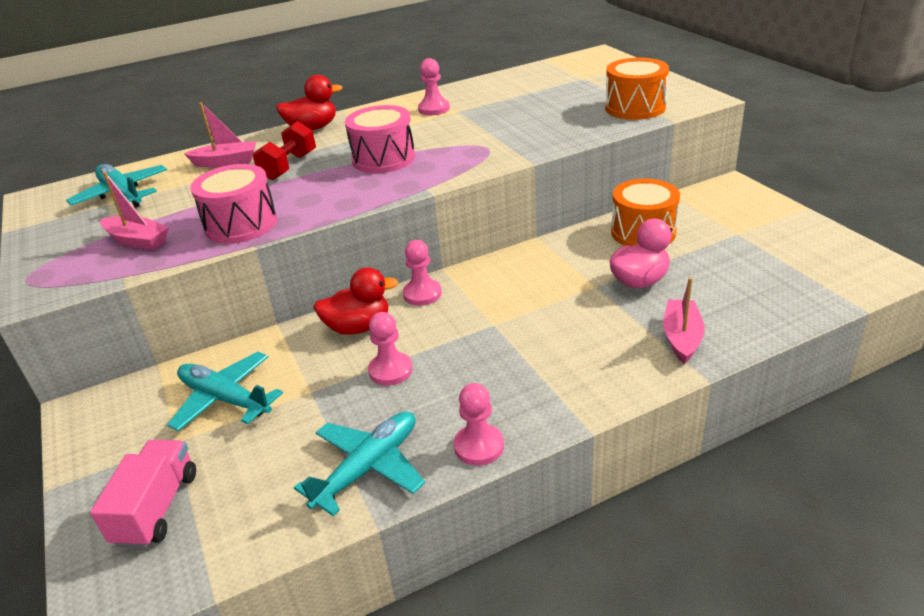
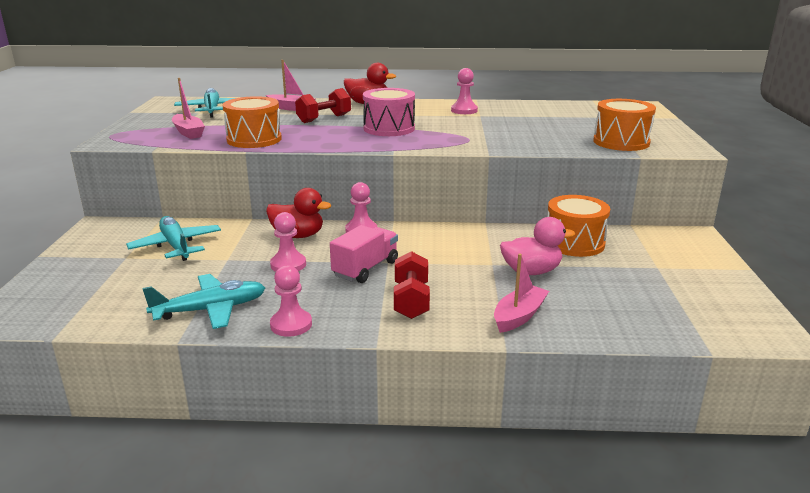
camera: 25 degrees right, 10 degrees down
(157, 508) = (78, 285): pink truck -> pink truck (365, 269)
(241, 224) = (254, 139): pink drum -> orange drum
(567, 362) = (411, 301): none -> red dumbbell

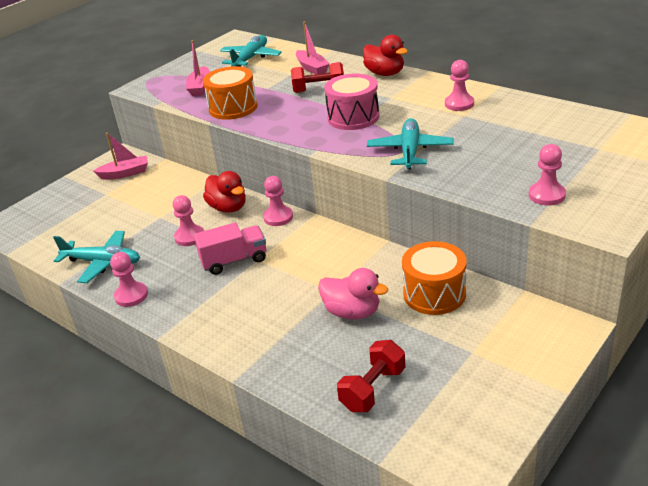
camera: 40 degrees right, 10 degrees up
(176, 246) = (143, 192): turquoise plane -> turquoise plane (410, 151)
(411, 301) = (227, 305): red dumbbell -> red dumbbell (373, 389)
(519, 316) = (282, 354): pink boat -> pink boat (125, 173)
(621, 142) = (546, 195): orange drum -> pink pawn

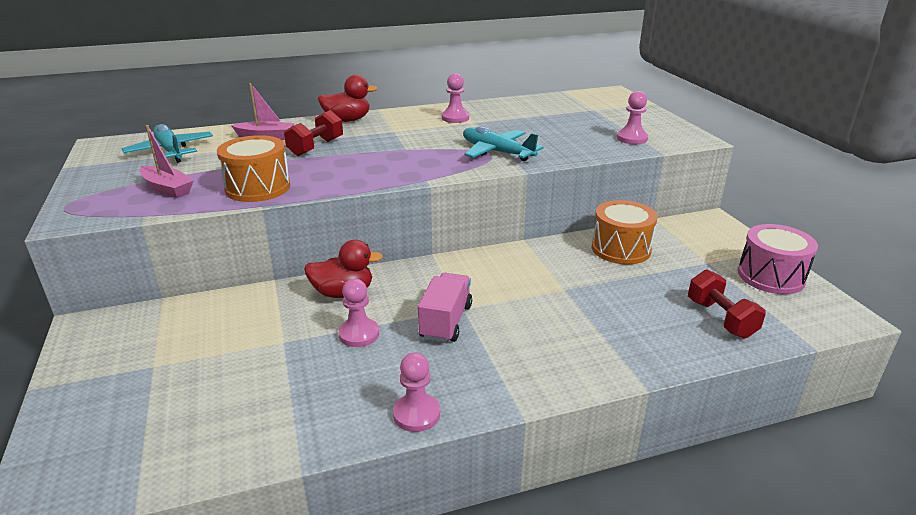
camera: 60 degrees left, 5 degrees down
(103, 262) = (311, 417): turquoise plane -> none
(125, 173) = (136, 335): pink boat -> none
(278, 217) = (407, 273): pink pawn -> none
(352, 312) = (606, 290): pink duck -> none
(353, 117) = (398, 151): pink drum -> pink drum (771, 276)

